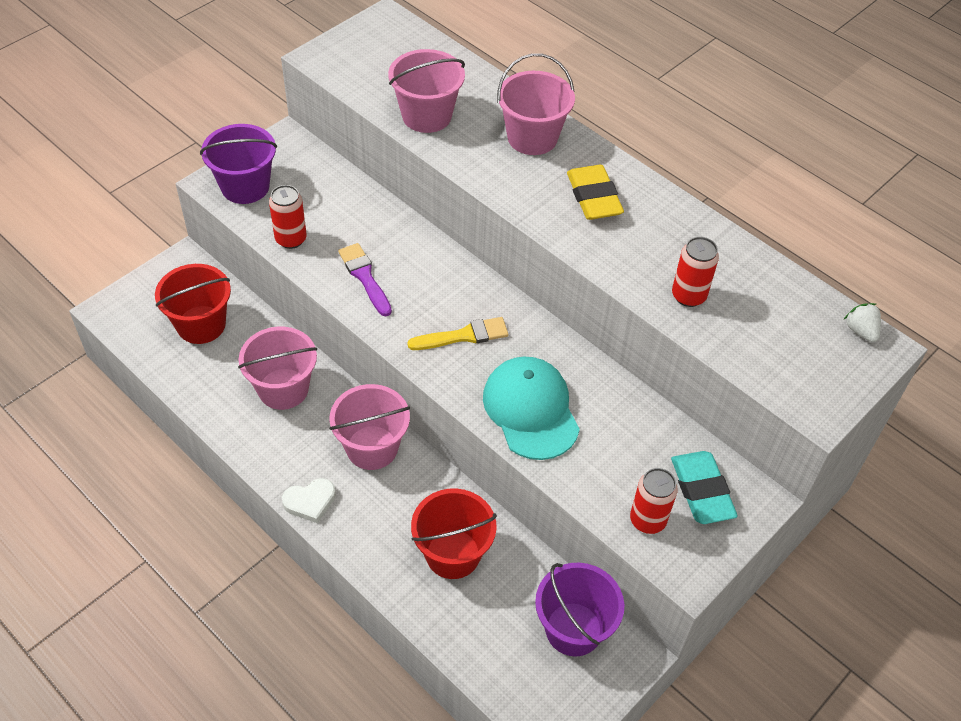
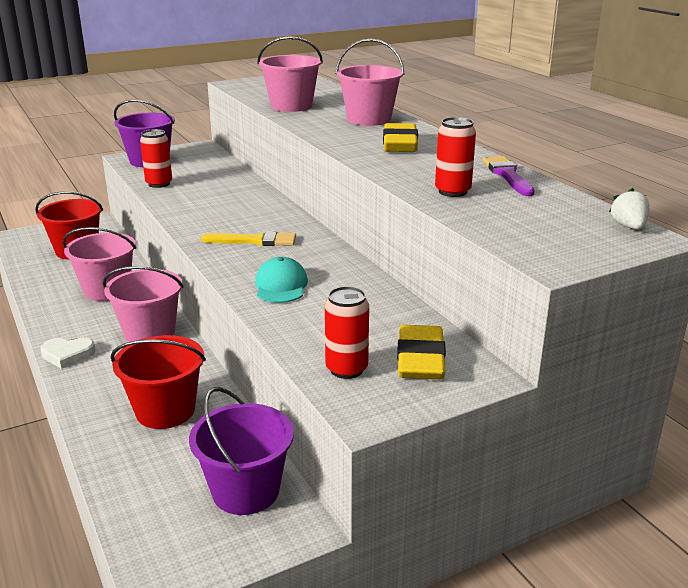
camera: 20 degrees right, 25 degrees down
(364, 277) = (199, 205): purple brush -> purple brush (507, 175)
(531, 410) = (281, 285): turquoise cap -> turquoise cap, size x0.61
(701, 491) = (420, 359): turquoise eraser -> yellow eraser

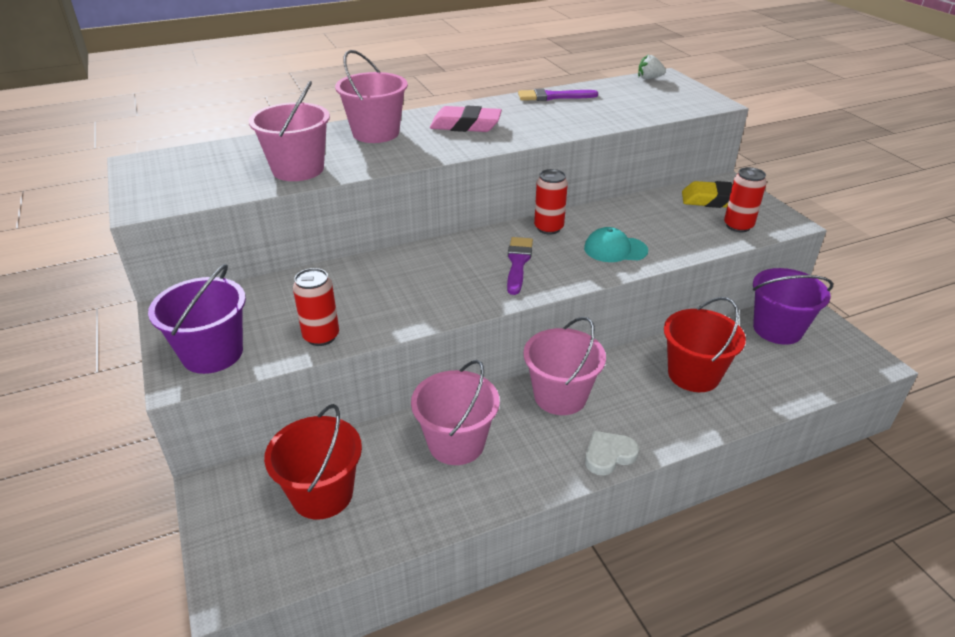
camera: 85 degrees left, 10 degrees up
(67, 355) = (608, 455): white heart -> white heart turned 120 degrees counterclockwise
(254, 241) = (518, 263): yellow brush -> purple brush
(399, 144) = (465, 125): yellow eraser -> pink eraser
(452, 191) = (590, 116): red can -> red can (548, 228)

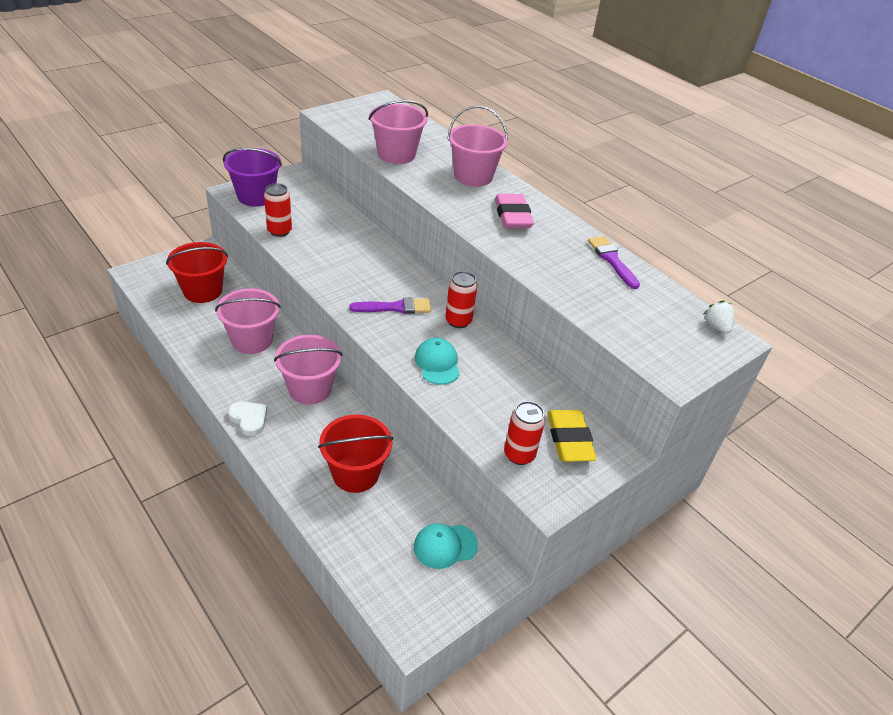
camera: 70 degrees right, 5 degrees up
(777, 329) = (445, 546): purple bucket -> turquoise cap

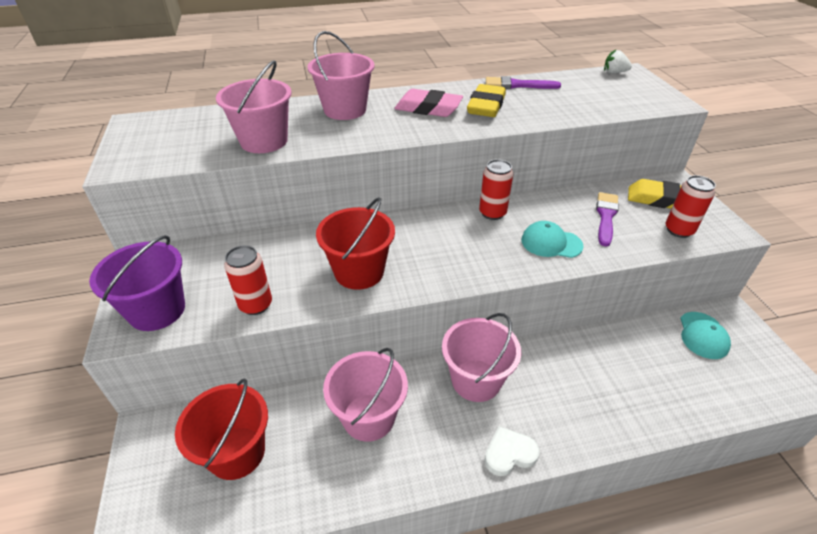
camera: 60 degrees left, 0 degrees up
(355, 473) = (610, 375): red bucket -> red bucket (359, 272)
(395, 307) = (455, 247): purple brush -> purple brush (606, 216)
(546, 247) = (486, 106): none -> yellow eraser

